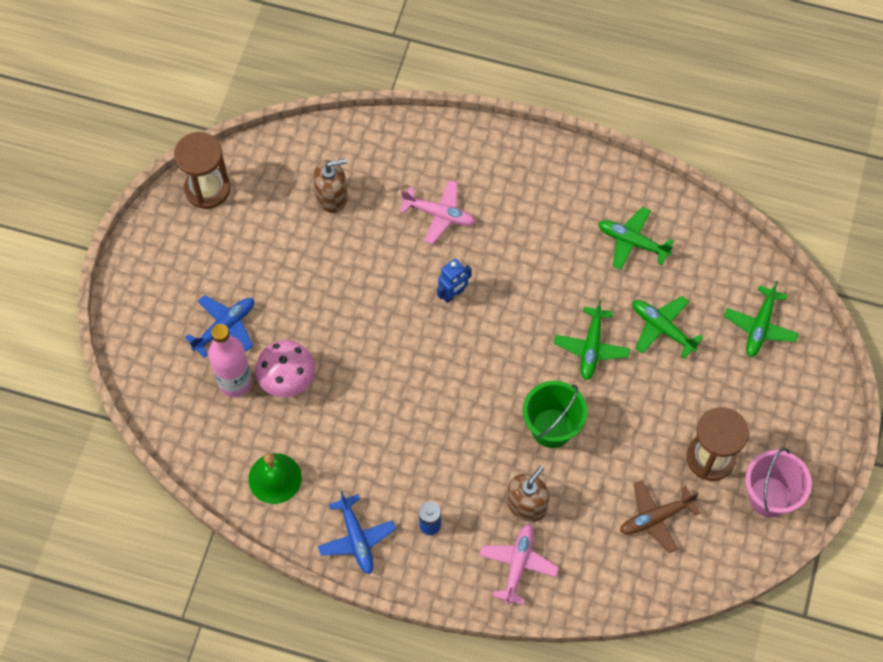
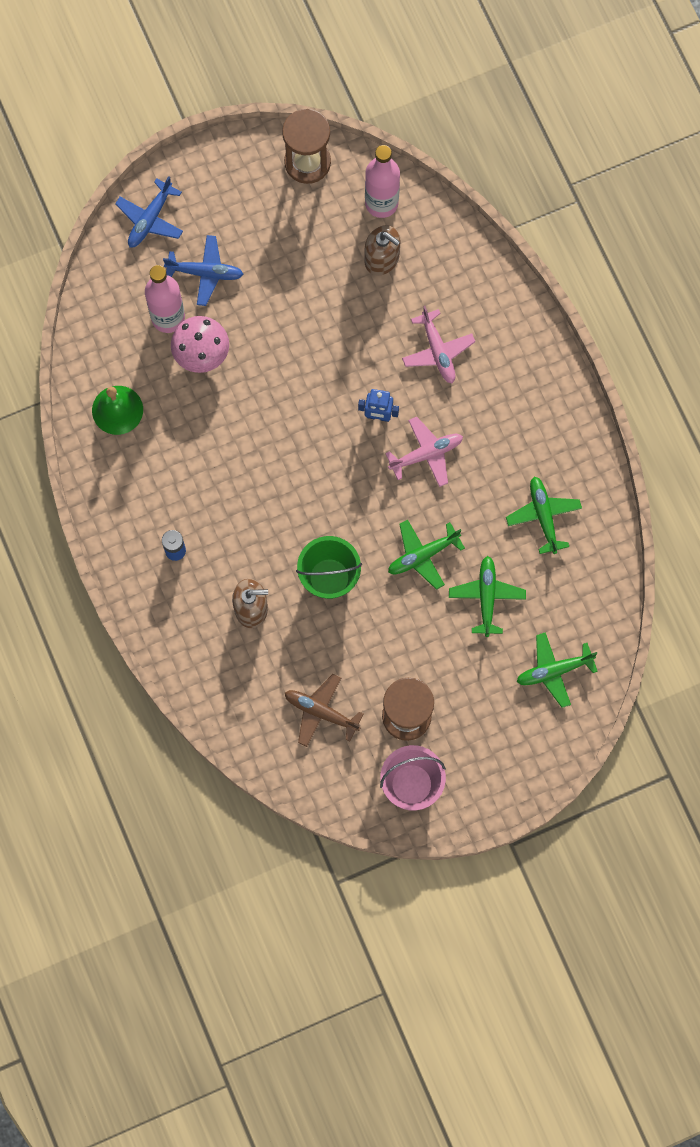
camera: 50 degrees right, 10 degrees up
(288, 164) = (381, 203): none -> pink bottle
(356, 539) = (120, 507): blue plane -> blue plane (150, 219)
(518, 564) = (198, 639): pink plane -> pink plane (426, 454)

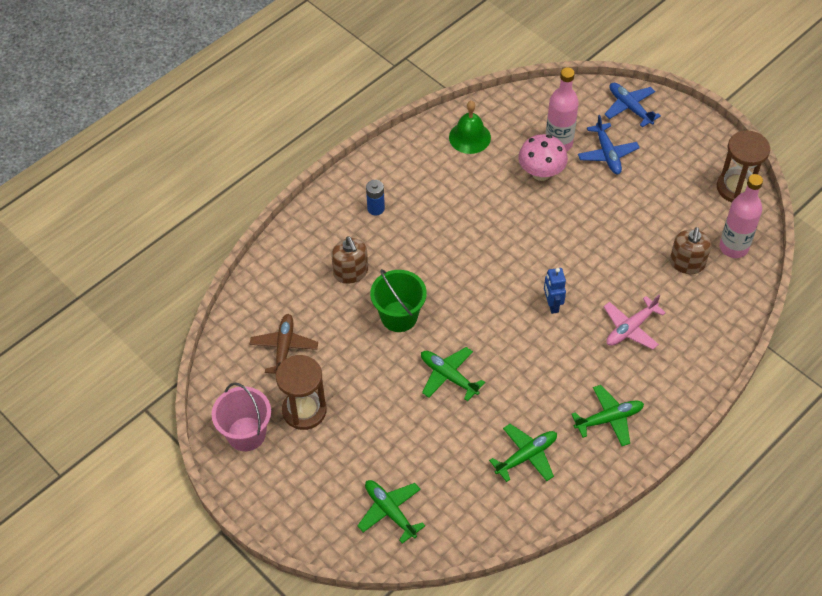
camera: 70 degrees right, 20 degrees down
(150, 219) = (630, 107): blue plane -> blue plane turned 45 degrees clockwise
(426, 454) = (537, 350): pink plane -> none
(486, 597) = (434, 436): green plane -> green plane (609, 419)

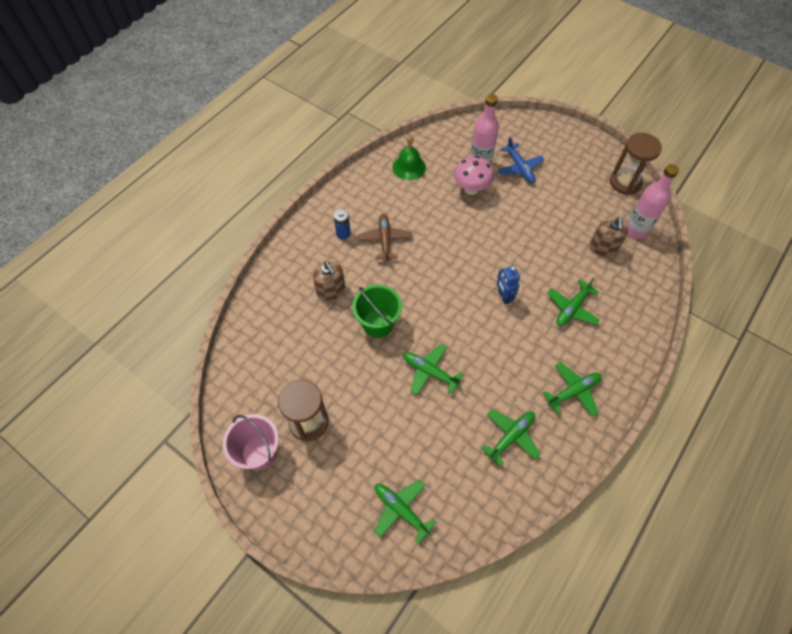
camera: 10 degrees left, 5 degrees up
(284, 348) = (283, 365): brown plane -> brown plane (385, 240)
(630, 107) = (528, 130): blue plane -> none
(630, 328) = (572, 308): pink plane -> green plane

